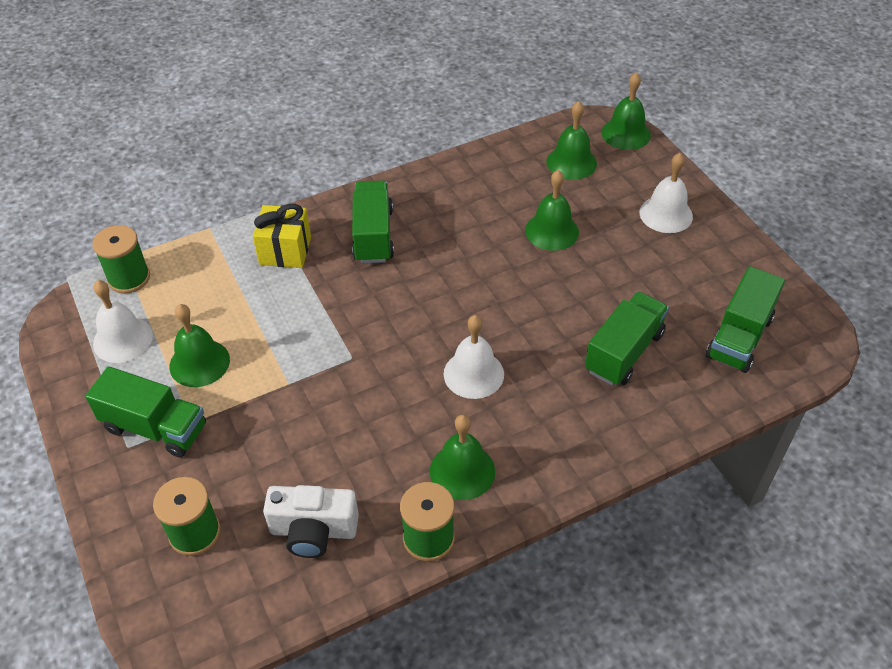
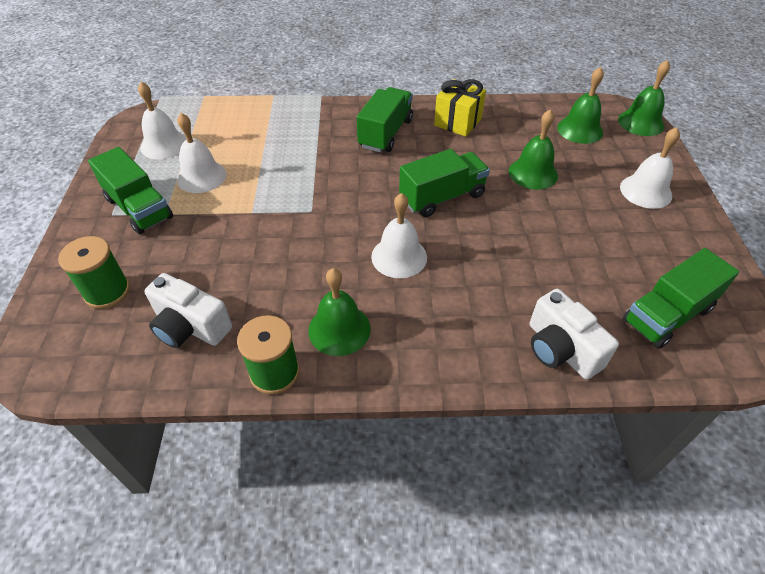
camera: 25 degrees right, 0 degrees up
(129, 278) = (198, 109): green spool -> none
(199, 363) = (201, 176): green bell -> white bell
(285, 251) = (314, 124): yellow gift -> yellow gift (457, 122)
(624, 352) = (544, 287): green truck -> green truck (442, 197)
(667, 407) = (560, 349): none -> white camera

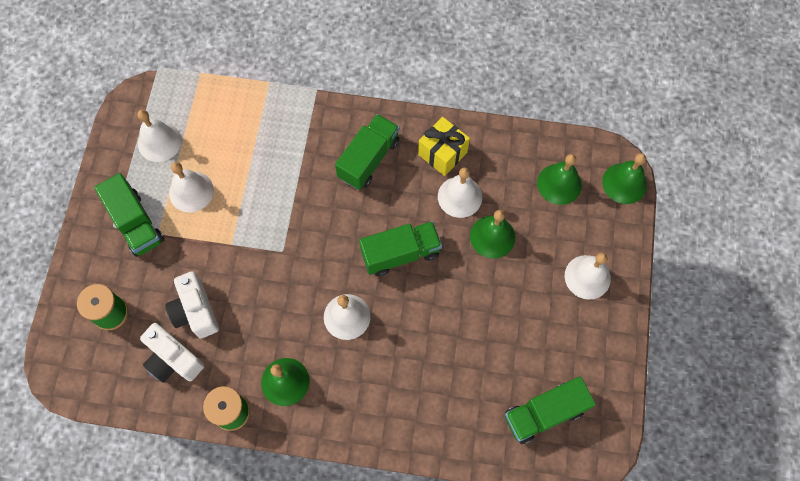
camera: 10 degrees right, 20 degrees up
(487, 149) = (460, 196): none -> white bell
(560, 349) = (448, 429): white camera -> white camera (195, 311)

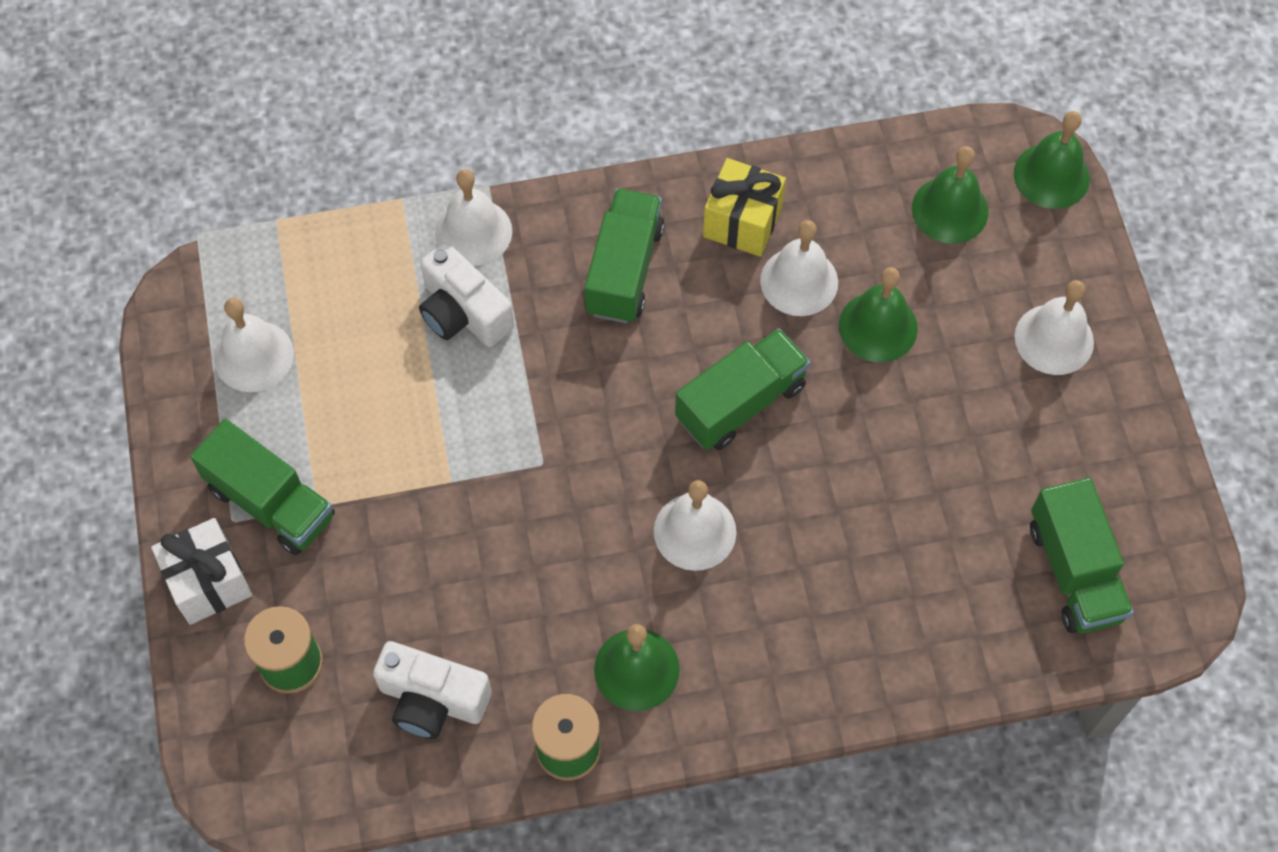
camera: 20 degrees left, 5 degrees down
(88, 255) = (208, 582): none -> white gift
(191, 191) = (344, 419): white bell -> white bell (473, 232)
(195, 311) = (436, 609): white camera -> white camera (463, 313)
(544, 413) = (1074, 571): green truck -> green truck turned 60 degrees counterclockwise

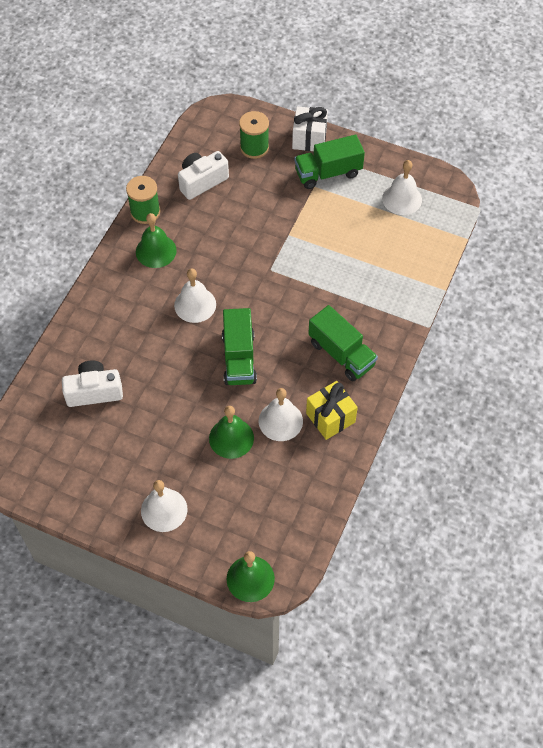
camera: 125 degrees right, 5 degrees down
(463, 313) = (366, 281): white camera -> white camera (94, 391)
(473, 232) = (406, 307): white bell -> none
(950, 210) = (268, 514): green bell -> none
(1074, 571) = (54, 434): green truck -> none

